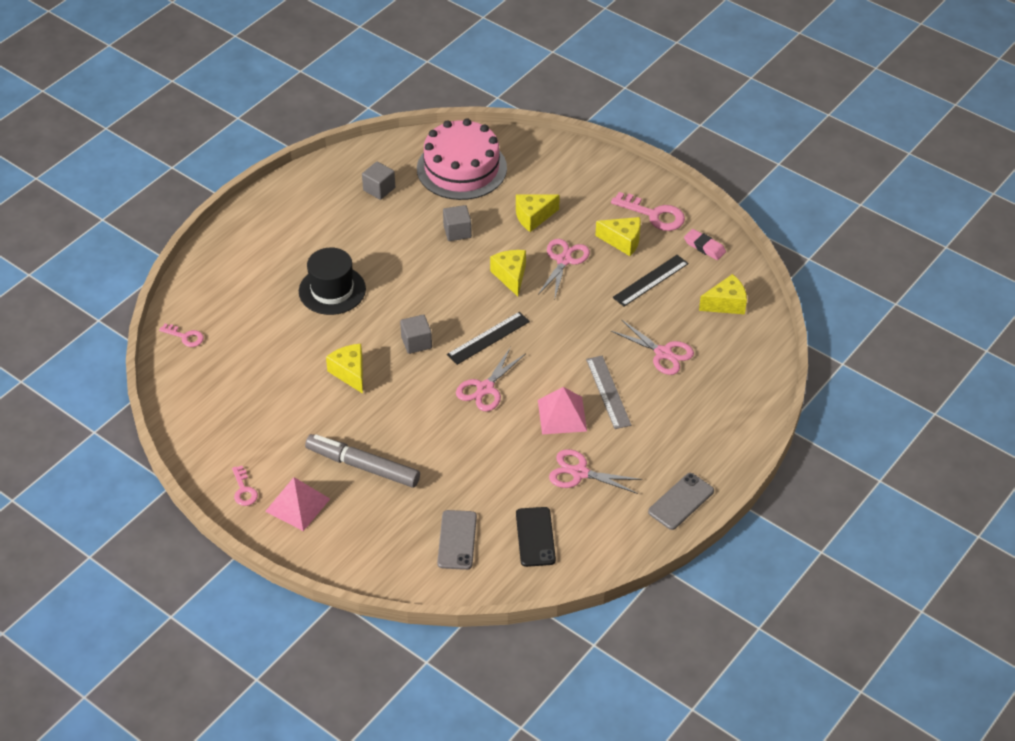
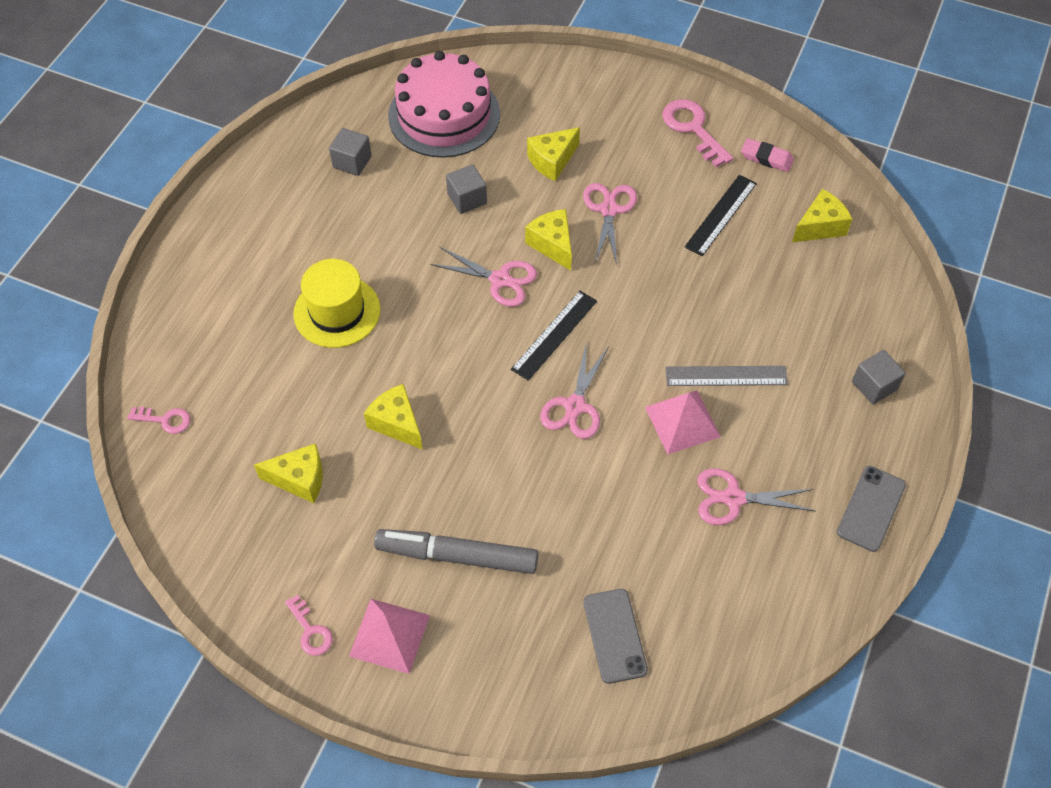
camera: 15 degrees left, 10 degrees up
(332, 290) = (337, 312): black hat -> yellow hat
(416, 342) = (467, 361): grey cube -> grey cube (874, 386)
(535, 537) = (712, 605): black phone -> none
(608, 392) = (726, 376): grey ruler -> grey ruler turned 60 degrees counterclockwise
(622, 241) = (669, 170): yellow cheese -> yellow cheese (299, 479)
(654, 215) = (693, 129): pink key -> pink key turned 135 degrees counterclockwise
(663, 353) = (772, 308): pink scissors -> pink scissors (500, 280)

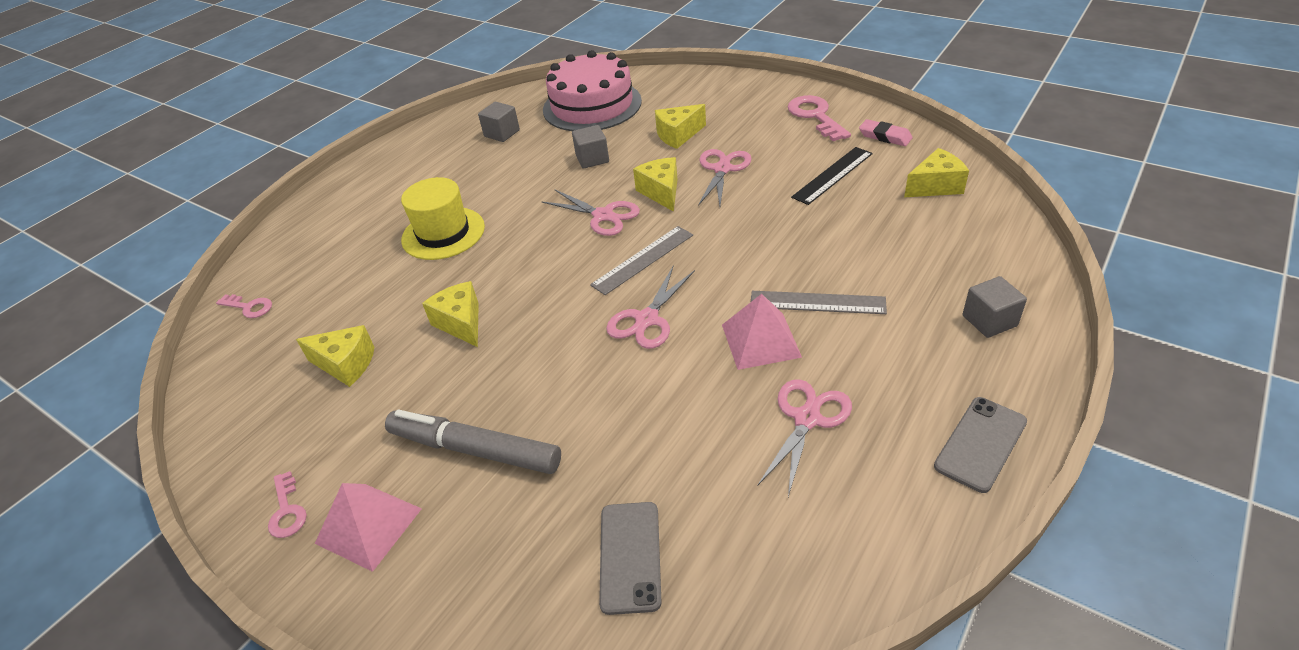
camera: 15 degrees right, 15 degrees down
(554, 335) = (643, 259): black ruler -> grey ruler
(733, 498) = (807, 419): pink scissors -> pink scissors turned 105 degrees clockwise

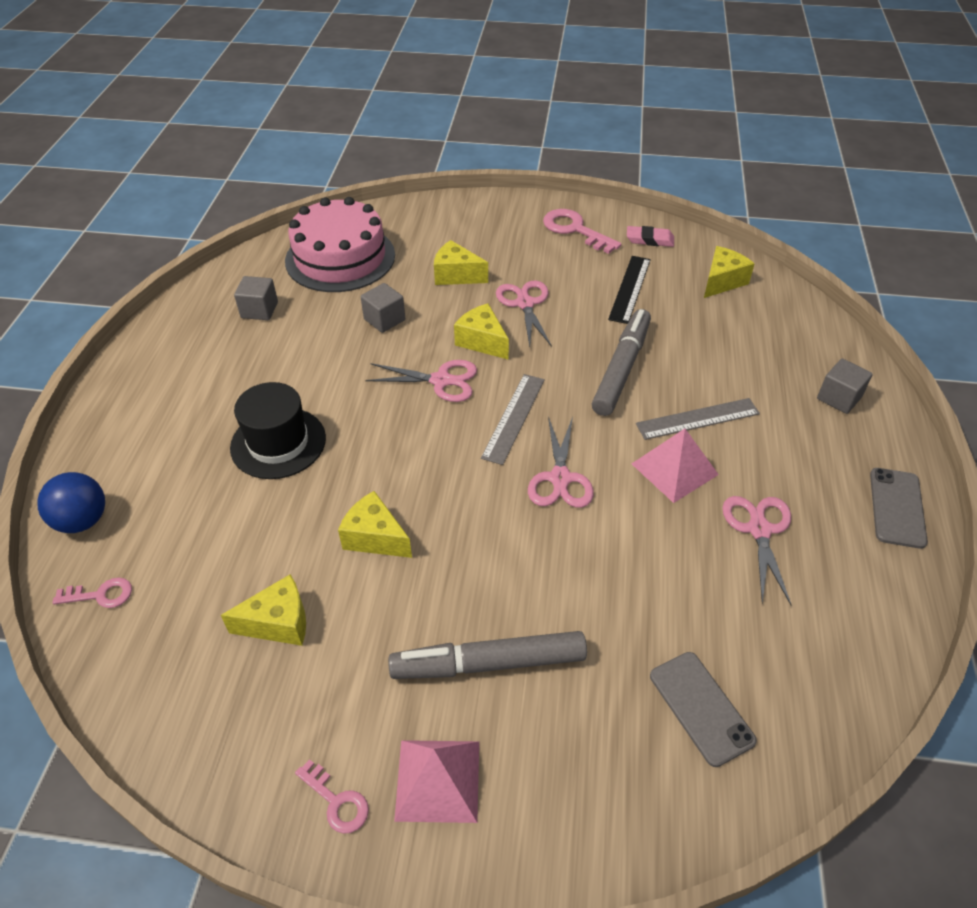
camera: 30 degrees left, 5 degrees up
(276, 253) = (82, 520): none -> blue ball
(443, 233) = (278, 443): yellow hat -> black hat
(678, 135) = (456, 275): yellow cheese -> yellow cheese turned 75 degrees clockwise
(773, 242) = (621, 368): none -> grey marker

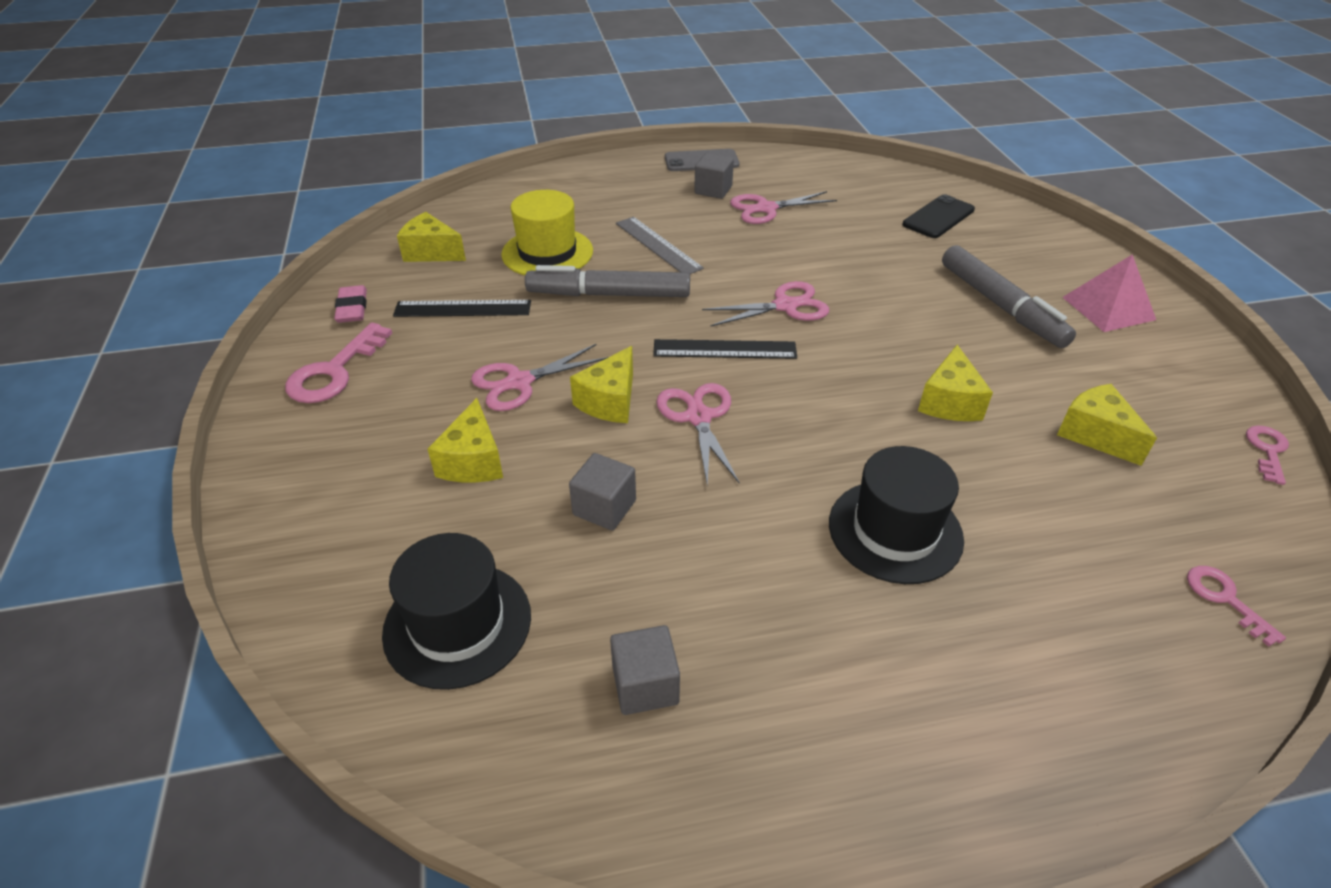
camera: 110 degrees left, 5 degrees down
(82, 520) = (1175, 688): blue ball -> none
(337, 801) = (1178, 349): pink key -> pink key (1267, 450)
(340, 258) = (457, 624): pink cake -> black hat
(513, 418) = (724, 349): grey ruler -> black ruler
(674, 469) = (729, 250): pink pyramid -> none
(701, 707) = (938, 217): grey phone -> black phone
(704, 345) = (547, 252): none -> yellow hat
(839, 398) = (591, 185): grey cube -> grey cube (713, 190)

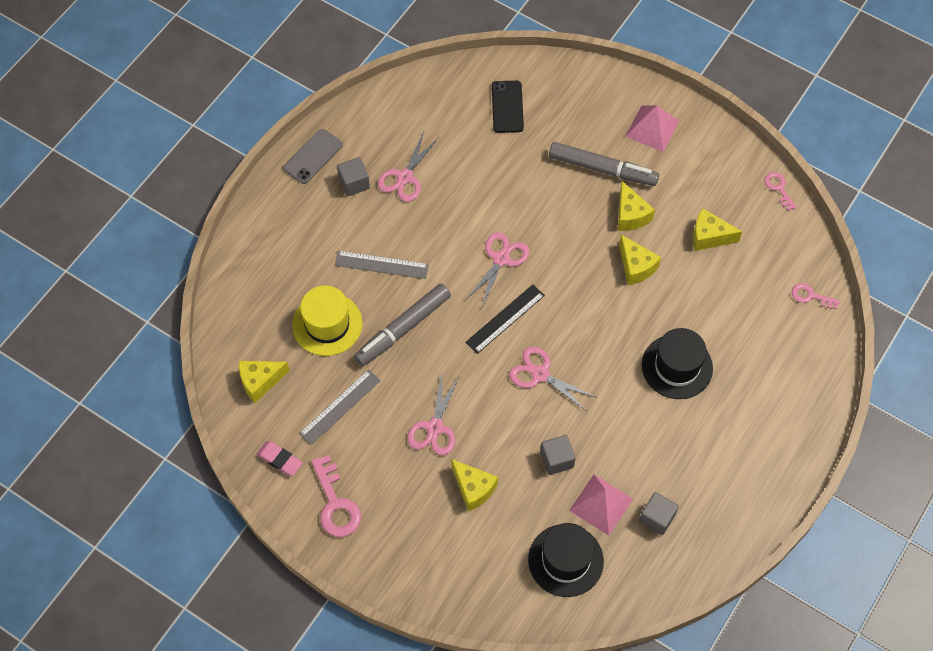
camera: 45 degrees left, 20 degrees up
(463, 308) = (339, 407): black ruler -> grey ruler
(592, 600) = (601, 504): none -> pink pyramid
(610, 401) = (490, 400): yellow cheese -> yellow cheese (630, 215)

